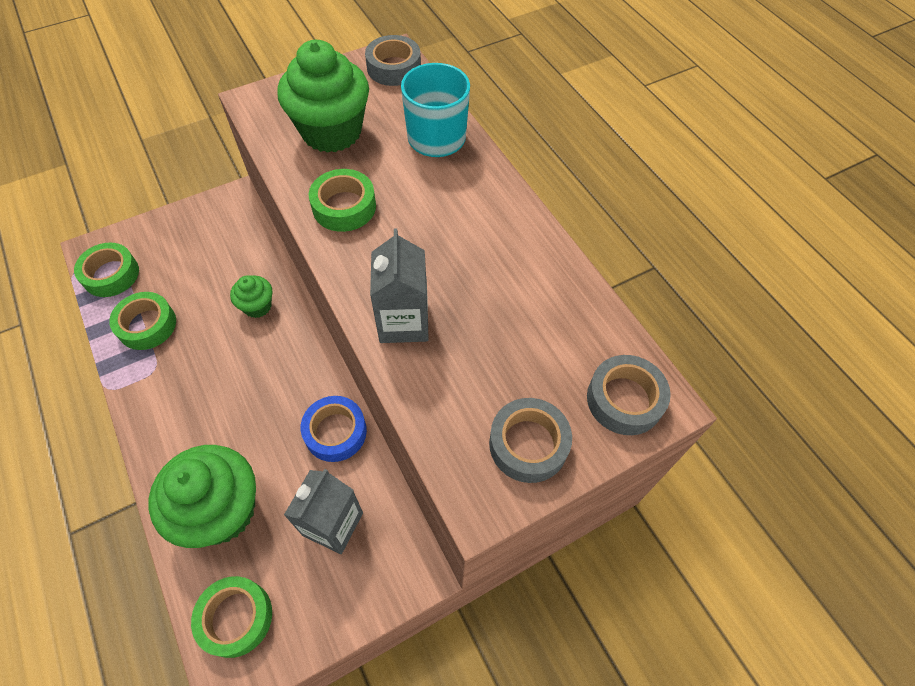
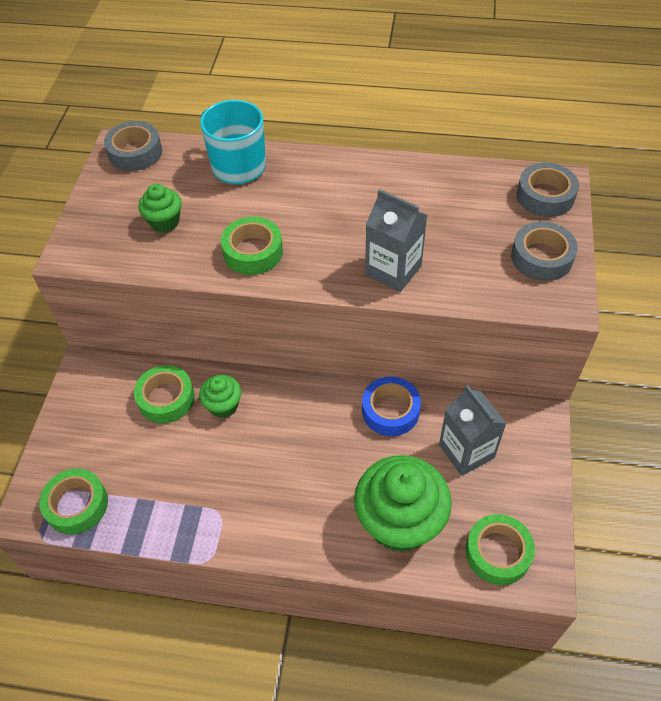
camera: 50 degrees left, 5 degrees down
(147, 325) = (166, 499): green tape -> green tape (166, 398)
(331, 132) = (164, 222): green cupcake -> green cupcake, size x0.50

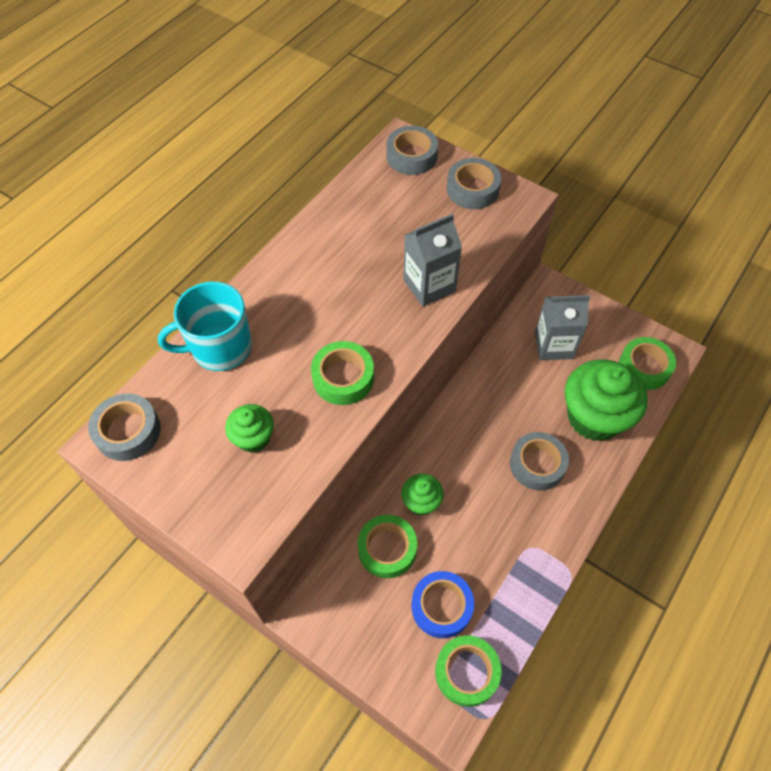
camera: 65 degrees left, 5 degrees up
(313, 487) = (537, 464): none -> grey tape
(390, 410) = (492, 377): blue tape -> blue tape (441, 606)

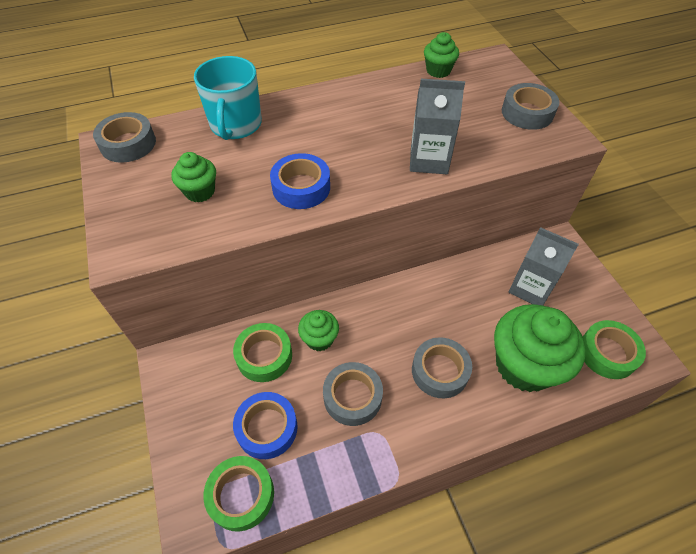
camera: 35 degrees right, 5 degrees down
(220, 347) = (235, 125): turquoise mug -> turquoise mug turned 105 degrees counterclockwise
(343, 378) = (301, 187): green tape -> blue tape
(361, 181) = (438, 71): none -> green cupcake
(411, 156) = (494, 71): grey tape -> grey tape (352, 397)

